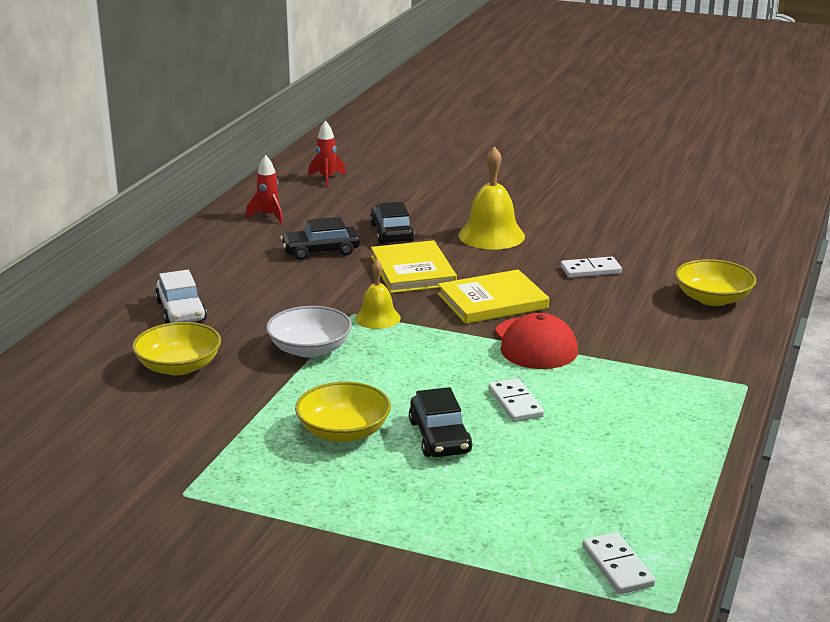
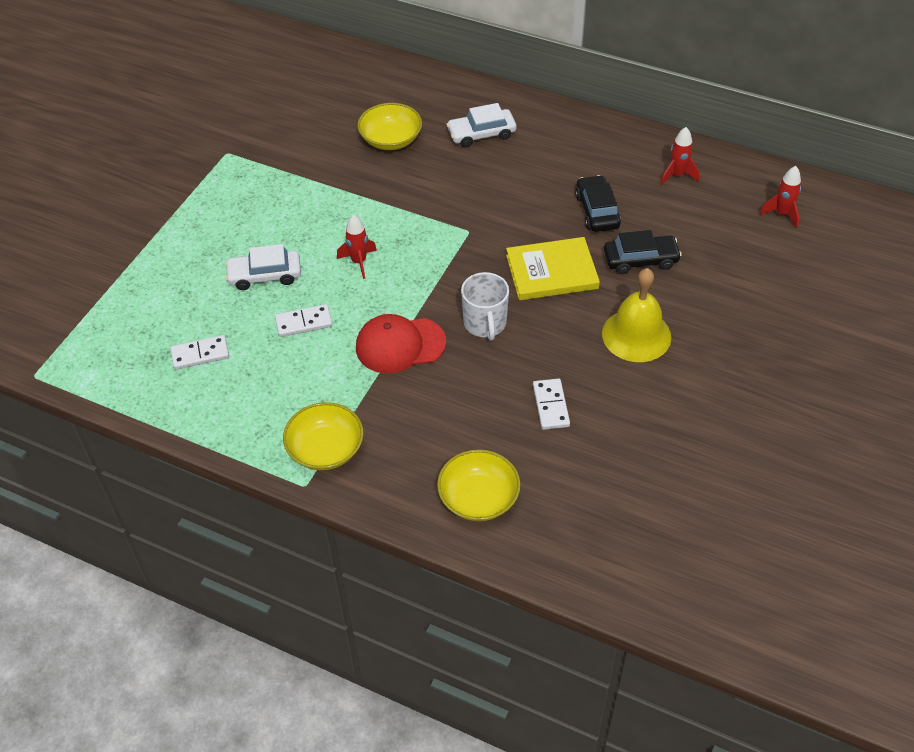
camera: 95 degrees right, 25 degrees up
(310, 349) = (408, 206): white bowl -> none
(343, 431) = (283, 225): yellow bowl -> yellow bowl (325, 449)
(377, 318) = (458, 246): yellow bell -> none
(408, 375) = (359, 262): none -> red rocket
(439, 437) = (265, 275): black car -> white car
(492, 301) = (485, 323): yellow book -> white mug
(618, 566) = (87, 355): white domino -> white domino (200, 354)

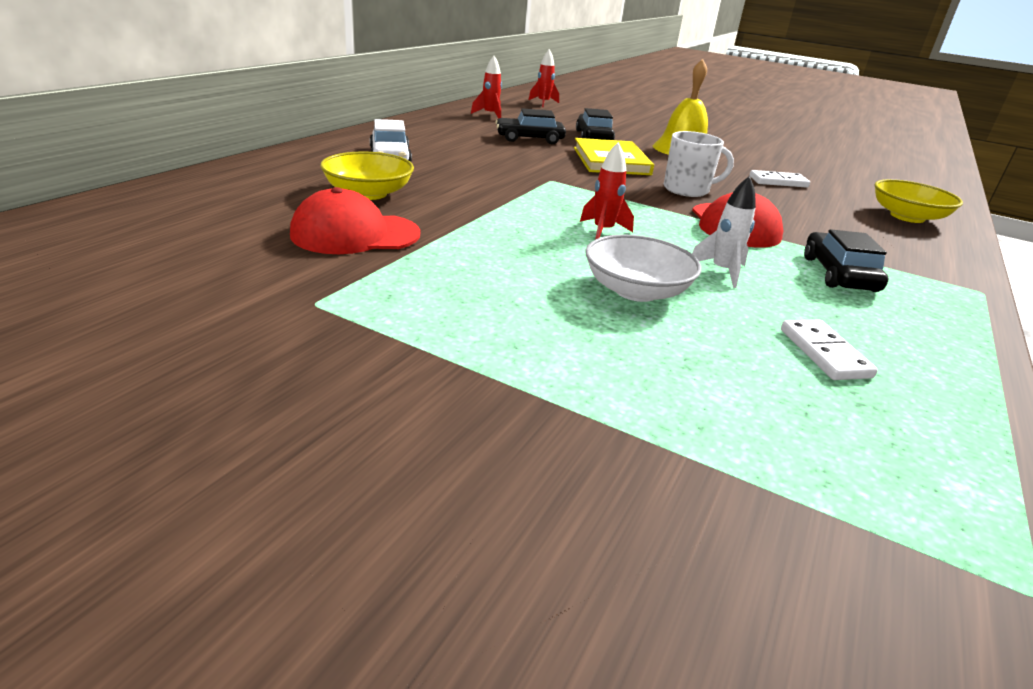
camera: 90 degrees left, 20 degrees down
(265, 275) = (636, 290): white car -> white bowl
(304, 322) = (721, 271): white domino -> white rocket
(316, 394) = (838, 274): none -> black car
(317, 148) = (355, 234): none -> red cap
(325, 449) = (918, 276): yellow bowl -> none

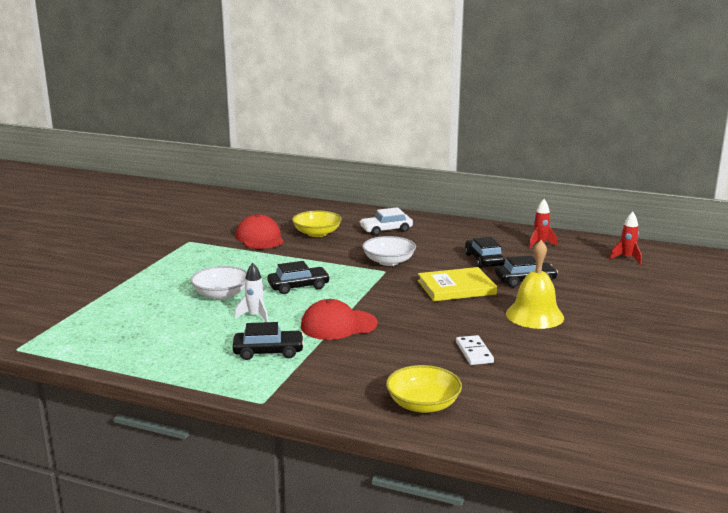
camera: 85 degrees right, 10 degrees down
(518, 174) = (389, 261): none -> white bowl
(603, 231) = (298, 286): red rocket -> black car
(687, 190) = (408, 313): white mug -> none
(824, 353) = (166, 334): white domino -> none

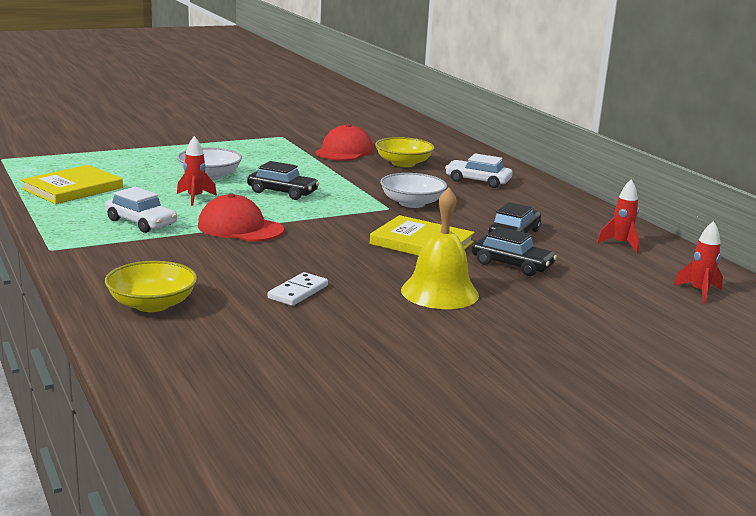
camera: 40 degrees right, 0 degrees up
(148, 348) = (72, 188): none -> yellow book
(255, 316) = (195, 198): white rocket -> red rocket
(268, 352) = (141, 222): black car -> white car

